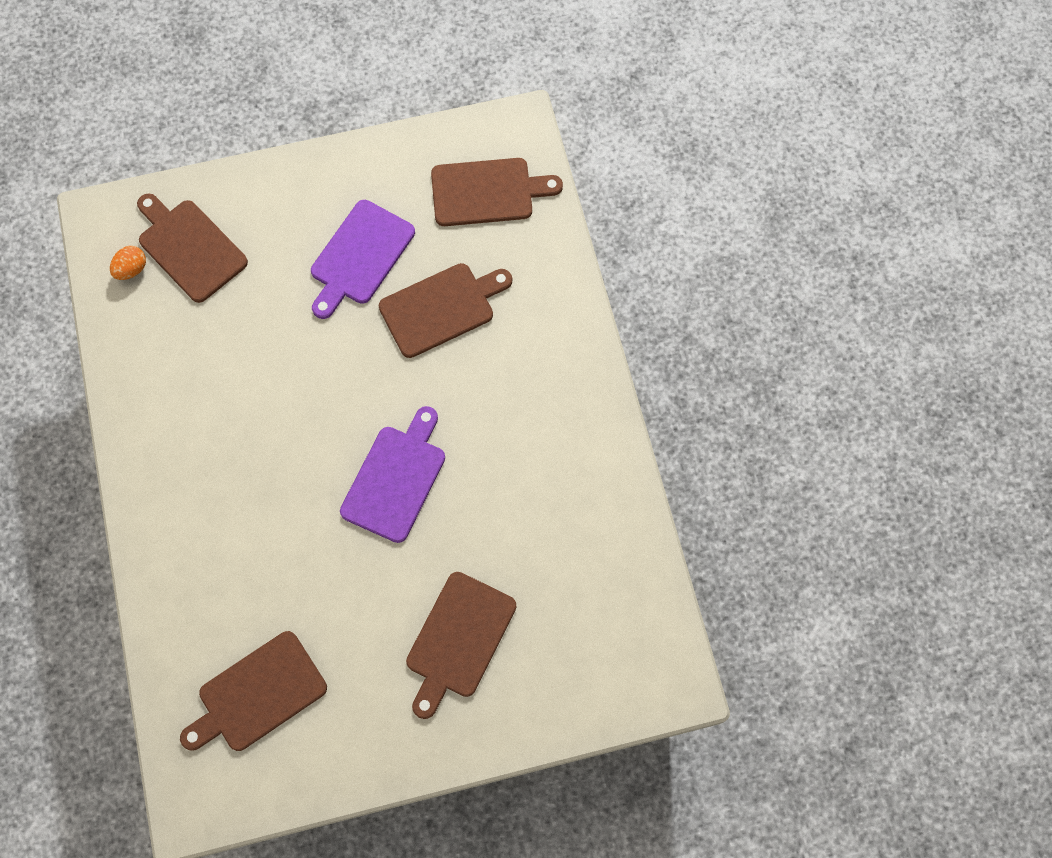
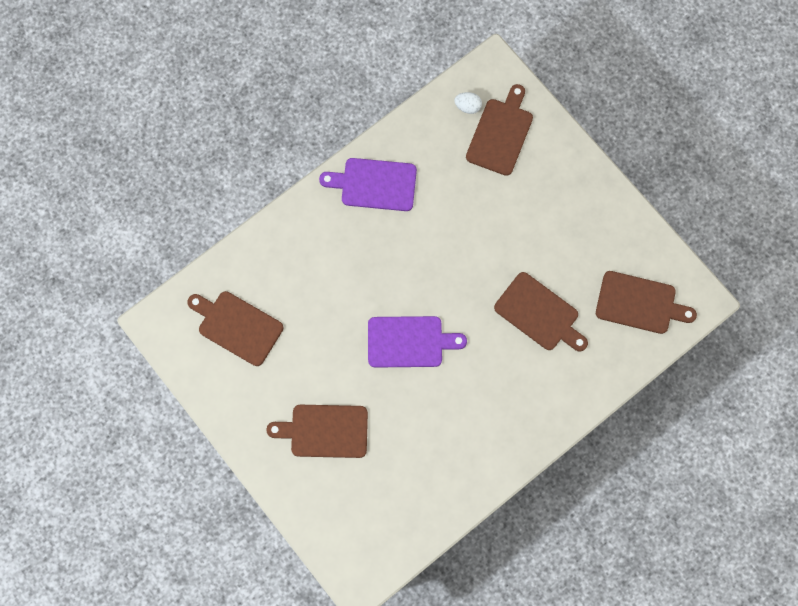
camera: 65 degrees right, 5 degrees up
(132, 269) = (467, 106): orange egg -> white egg
(360, 256) = (549, 243): purple cutting board -> purple cutting board (374, 184)
(487, 192) = (639, 303): brown cutting board -> brown cutting board turned 45 degrees counterclockwise

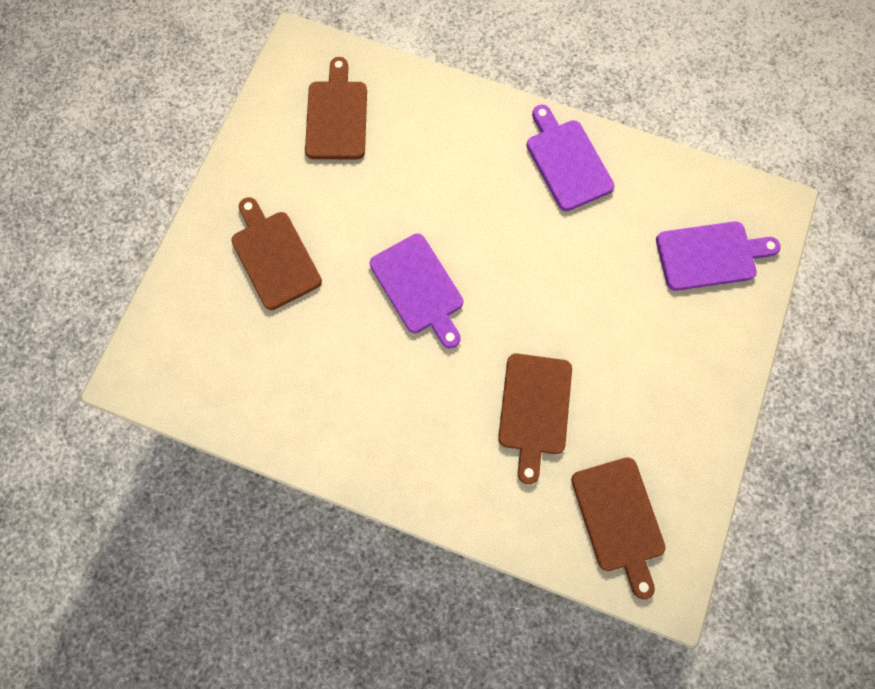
camera: 60 degrees right, 0 degrees up
(467, 106) = (715, 206): white egg -> none
(500, 133) = (710, 255): brown cutting board -> purple cutting board

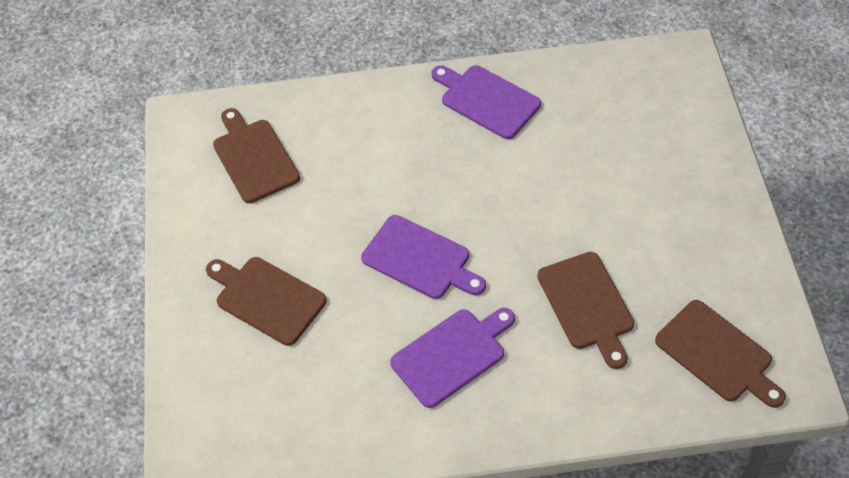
camera: 25 degrees left, 20 degrees down
(710, 255) = (655, 115): purple cutting board -> purple cutting board (452, 355)

